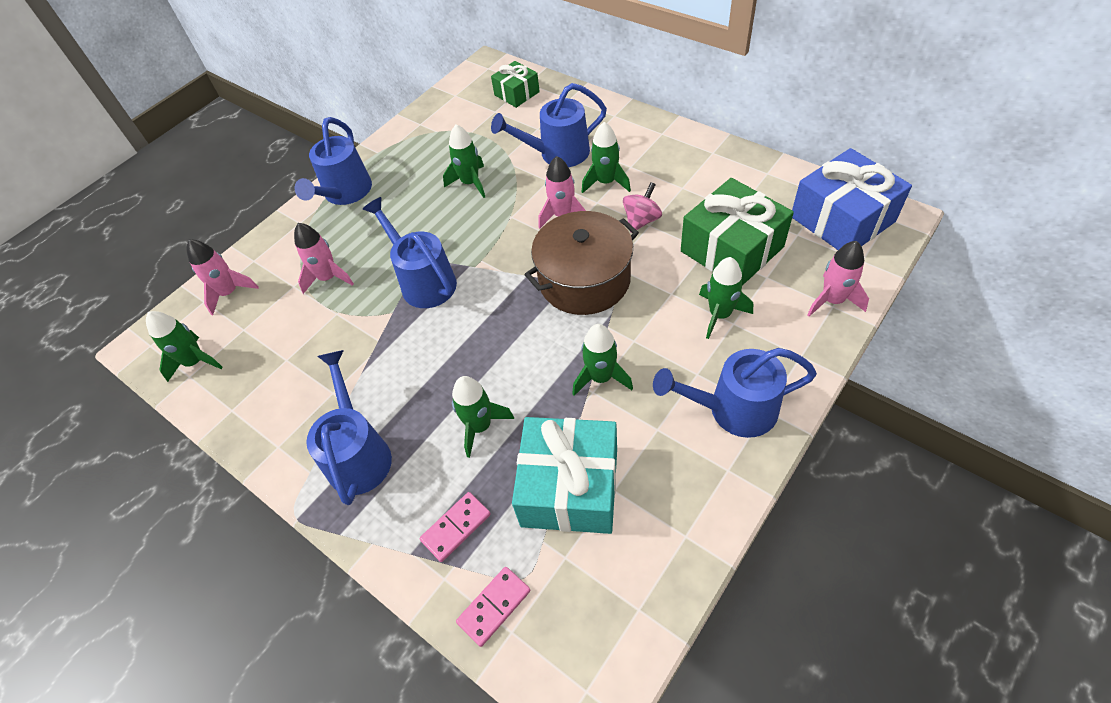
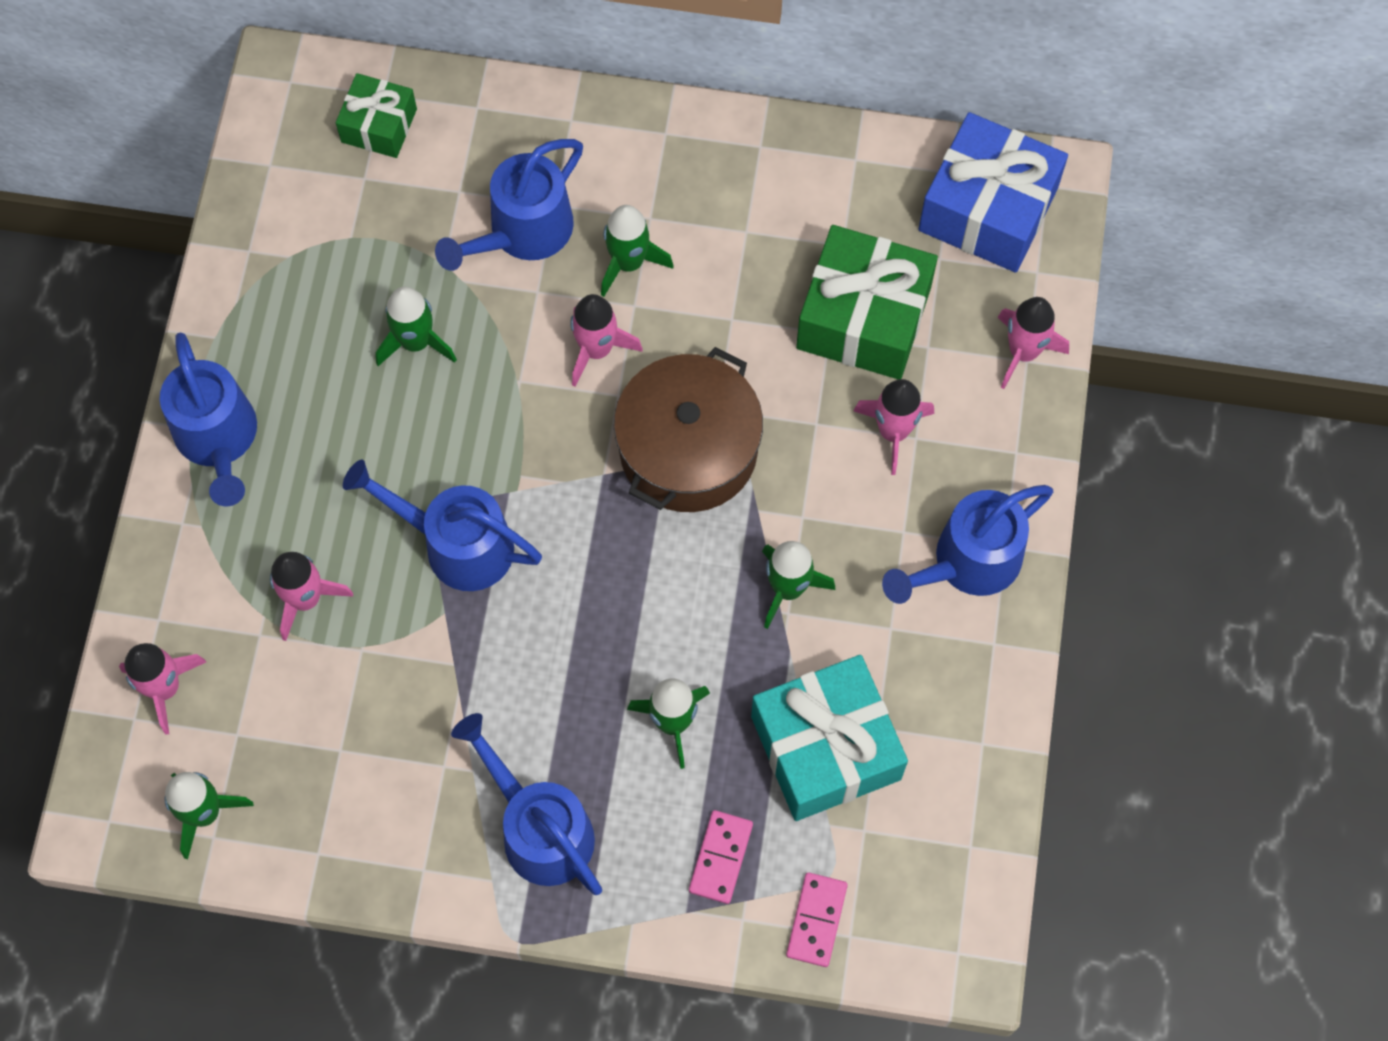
camera: 35 degrees left, 15 degrees up
(641, 220) = (716, 315): pink spinning top -> none
(720, 314) = (893, 432): green rocket -> pink rocket

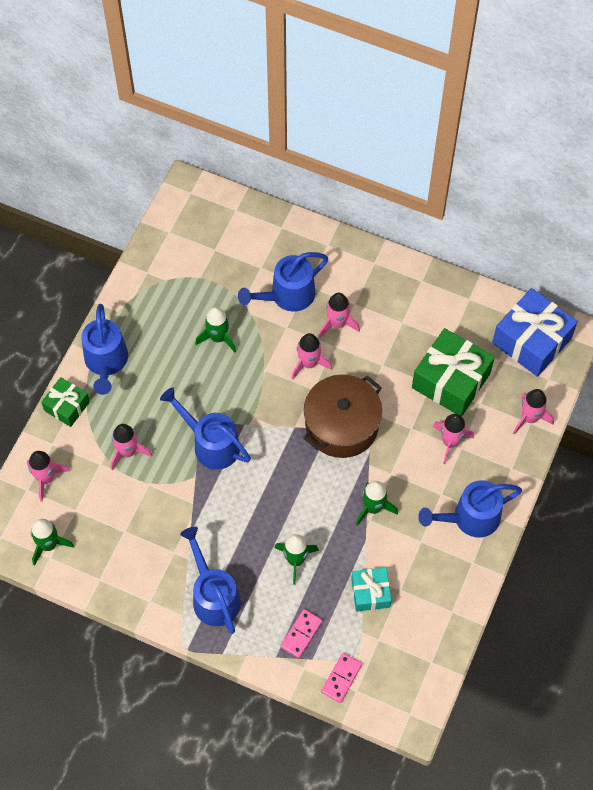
camera: 15 degrees right, 5 degrees down
(379, 125) = (229, 225): green gift -> green gift (67, 406)
(628, 263) = (337, 324): green rocket -> pink rocket
(826, 747) = (370, 593): turquoise gift -> turquoise gift, size x0.56

